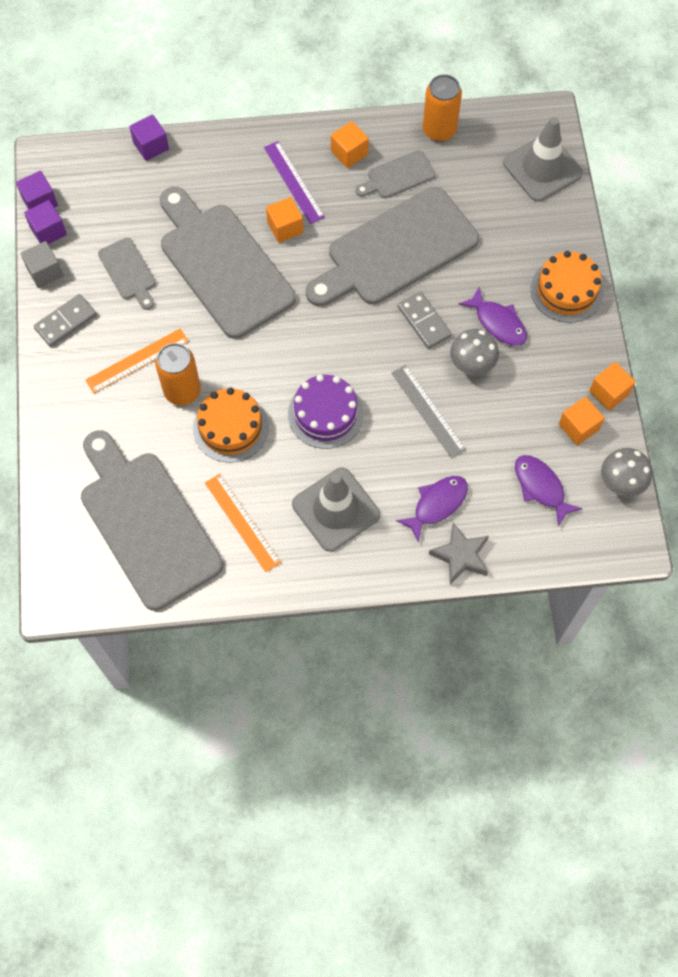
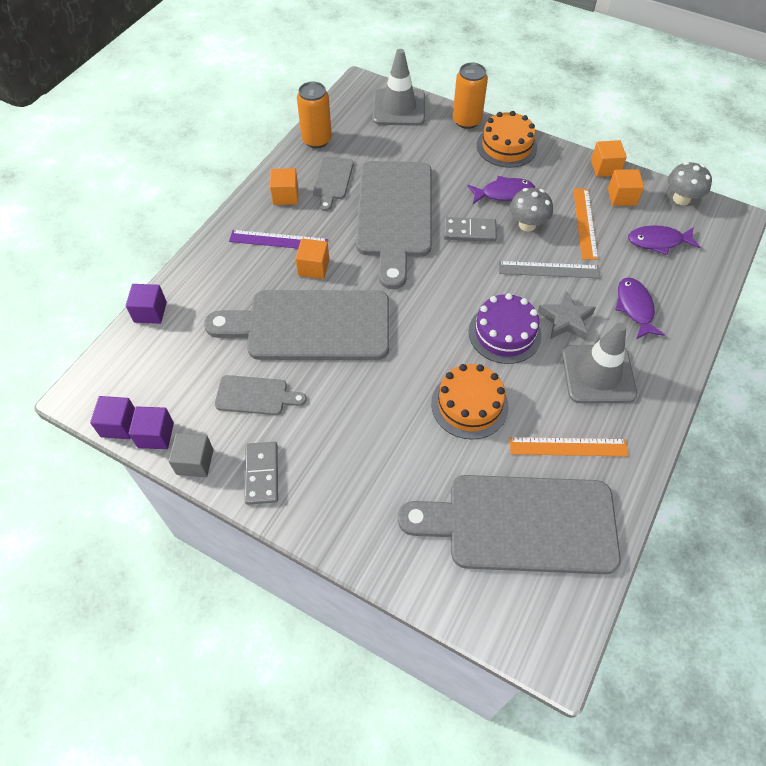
camera: 55 degrees left, 10 degrees down
(137, 360) = (349, 438): orange ruler -> orange ruler (584, 223)
(182, 391) = (407, 421): orange can -> orange can (466, 121)
(461, 556) = (689, 317): grey star -> grey star (565, 320)

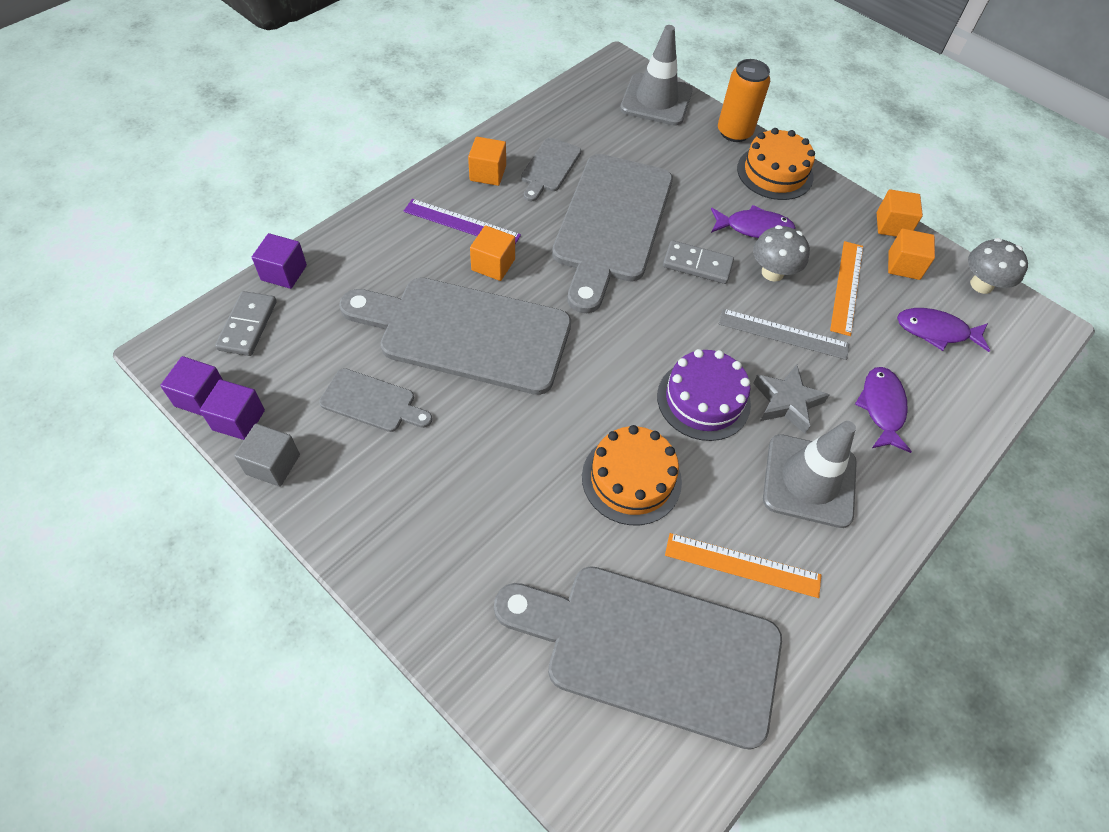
camera: 10 degrees right, 0 degrees up
(262, 474) = (347, 500): grey domino -> grey domino (248, 325)
(316, 140) = (546, 116): orange can -> none

